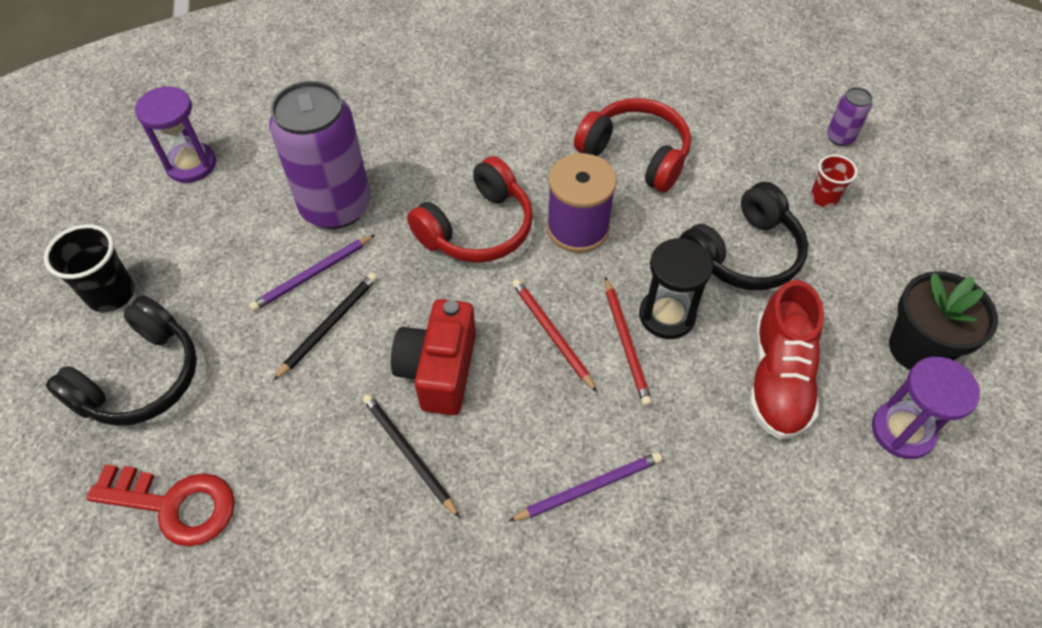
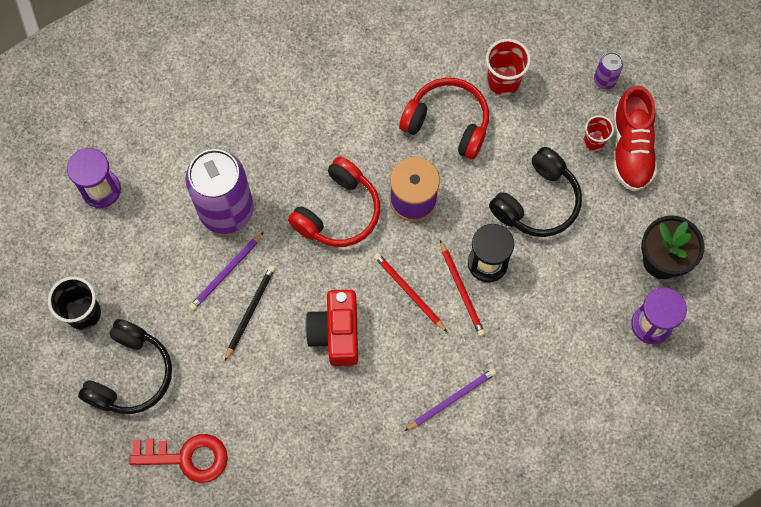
camera: 10 degrees left, 15 degrees up
(408, 454) = (329, 397): black pencil -> none
(711, 122) = (503, 81): none -> red cup
(778, 378) = (568, 299): red shoe -> red shoe (631, 148)

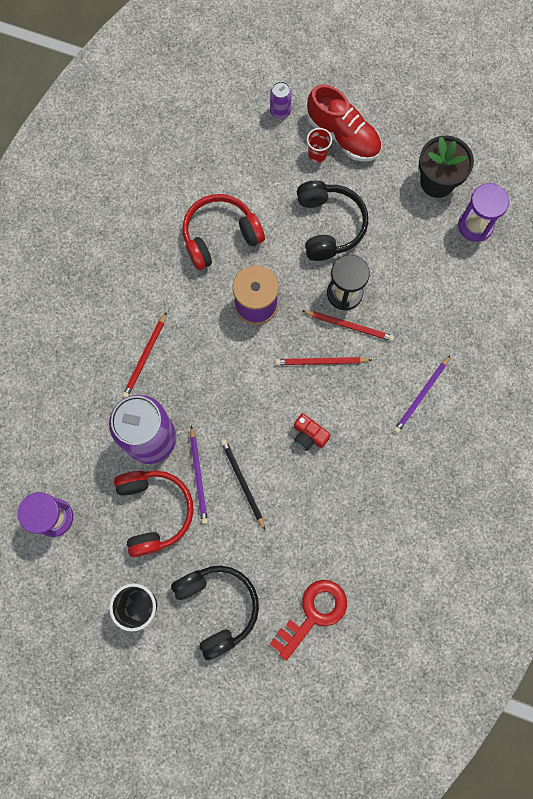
camera: 50 degrees left, 5 degrees up
(291, 150) = (145, 357): none -> red pencil
(336, 333) = (309, 435): red camera -> red camera, size x0.57
(338, 212) = (220, 362): red headphones -> red headphones (154, 511)
(451, 399) = (421, 396): purple pencil -> purple pencil turned 150 degrees counterclockwise
(503, 81) = (222, 175): red cup -> none

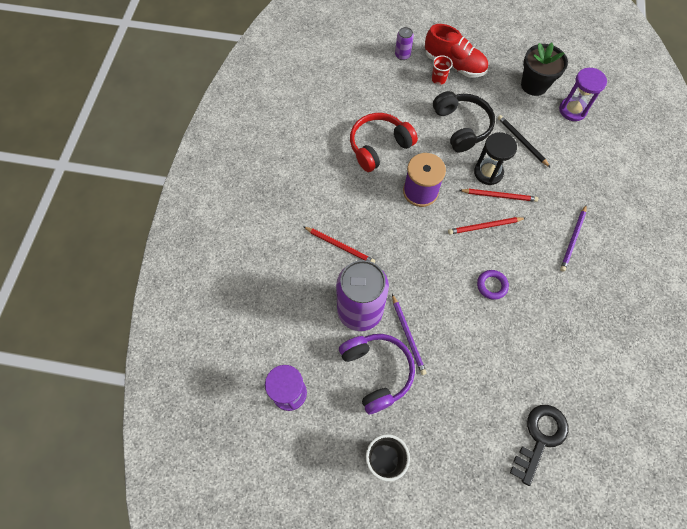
camera: 10 degrees left, 10 degrees down
(145, 357) = (340, 246): red pencil -> red pencil turned 75 degrees counterclockwise
(154, 511) = (376, 372): red headphones -> purple headphones
(217, 607) = (453, 447): black headphones -> none
(242, 482) = (447, 334): black pencil -> black pencil (522, 141)
(309, 435) = (492, 285): red camera -> purple ring
(313, 614) = (540, 437): red key -> black key

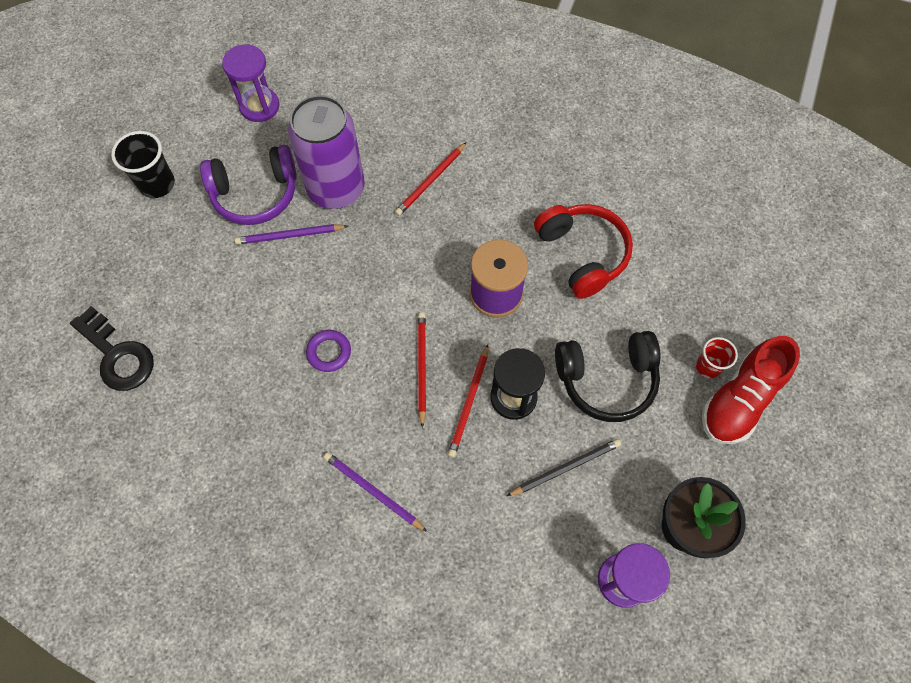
camera: 100 degrees right, 0 degrees up
(402, 55) = (763, 321): purple can -> none

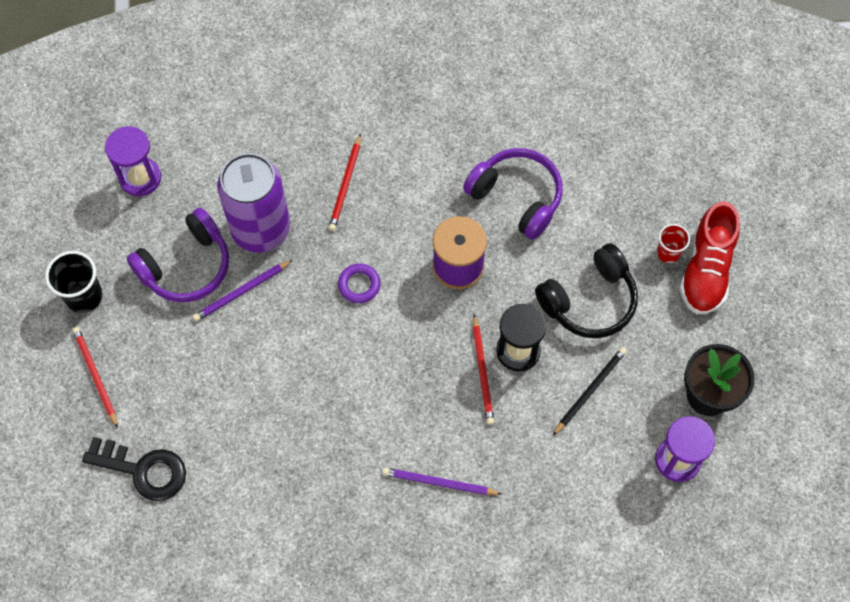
camera: 25 degrees left, 0 degrees up
(329, 352) = (337, 382): purple ring -> purple ring (359, 285)
(421, 367) = (426, 359): red pencil -> red pencil (95, 376)
(582, 254) = (516, 197): red headphones -> purple headphones

